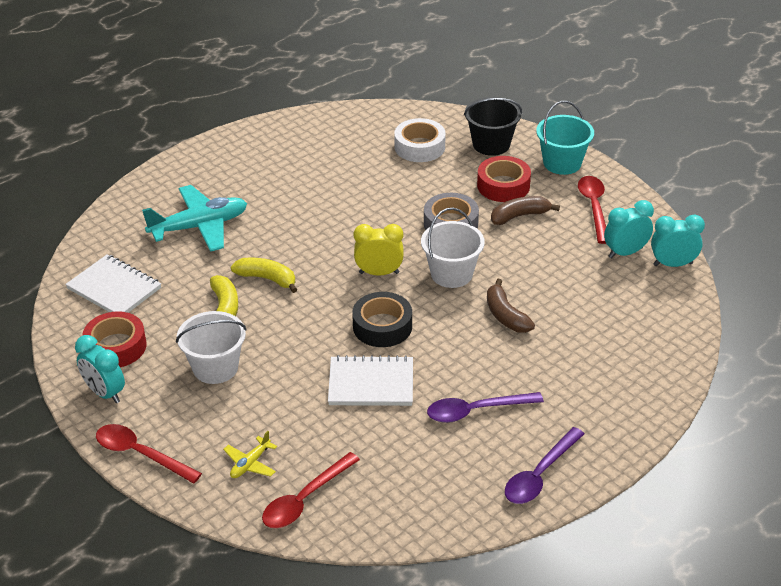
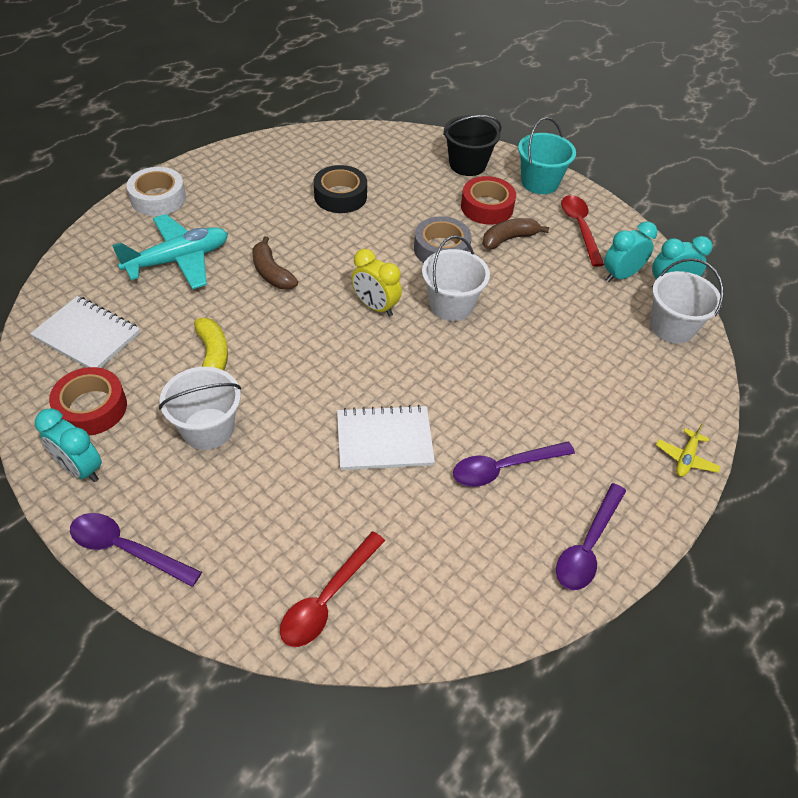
camera: 10 degrees left, 10 degrees up
(140, 454) = (126, 549): red spoon -> purple spoon
(250, 463) = (258, 553): yellow plane -> yellow plane (686, 458)
(267, 279) = (256, 318): yellow banana -> none
(379, 273) = (375, 306): yellow clock -> yellow clock turned 135 degrees counterclockwise
(382, 326) = (387, 369): black tape -> black tape (340, 196)
(419, 147) = (397, 168): white tape -> white tape (158, 198)
(505, 315) = (515, 351): brown banana -> brown banana (271, 273)
(665, 300) = (672, 327): none -> white bucket

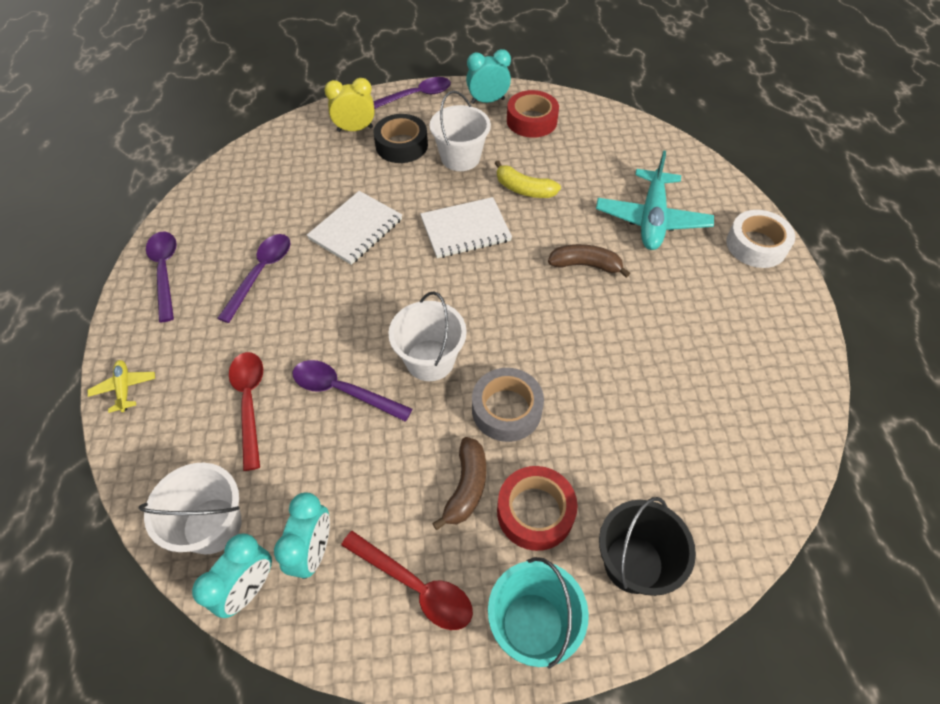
camera: 135 degrees right, 5 degrees up
(87, 335) = (603, 142): white notebook -> white notebook (465, 230)
(327, 598) = (294, 147): red spoon -> red spoon (250, 402)
(340, 196) = (662, 382): black tape -> black tape (401, 145)
(375, 306) = (481, 306): yellow clock -> yellow clock (355, 129)
(527, 332) = (343, 391): none -> purple spoon

